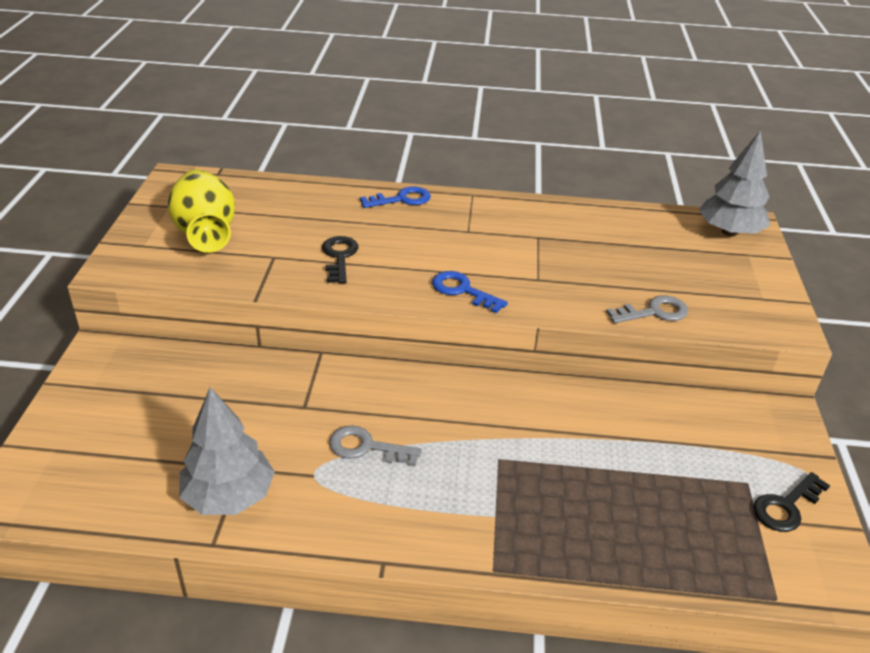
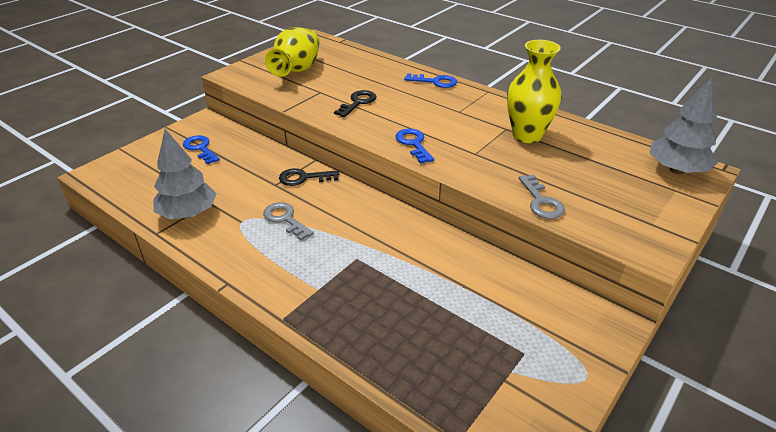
camera: 35 degrees right, 0 degrees up
(141, 396) = (200, 148): none -> blue key
(566, 238) = (527, 135): none -> yellow vase
(654, 312) = (541, 201): grey key -> grey key turned 60 degrees clockwise
(786, 506) = (539, 384): black key -> black key (304, 178)

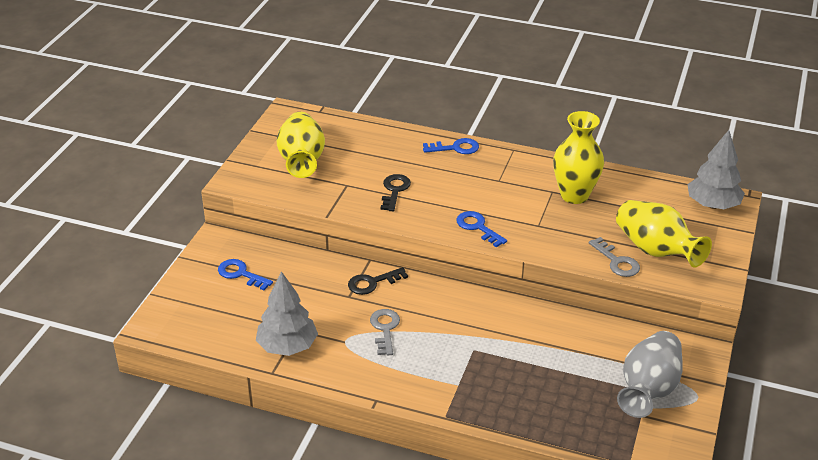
camera: 20 degrees left, 0 degrees up
(285, 219) = (385, 329): grey key -> grey key turned 60 degrees clockwise
(527, 351) = (648, 389): none -> grey vase
(591, 200) = (655, 250): none -> yellow vase

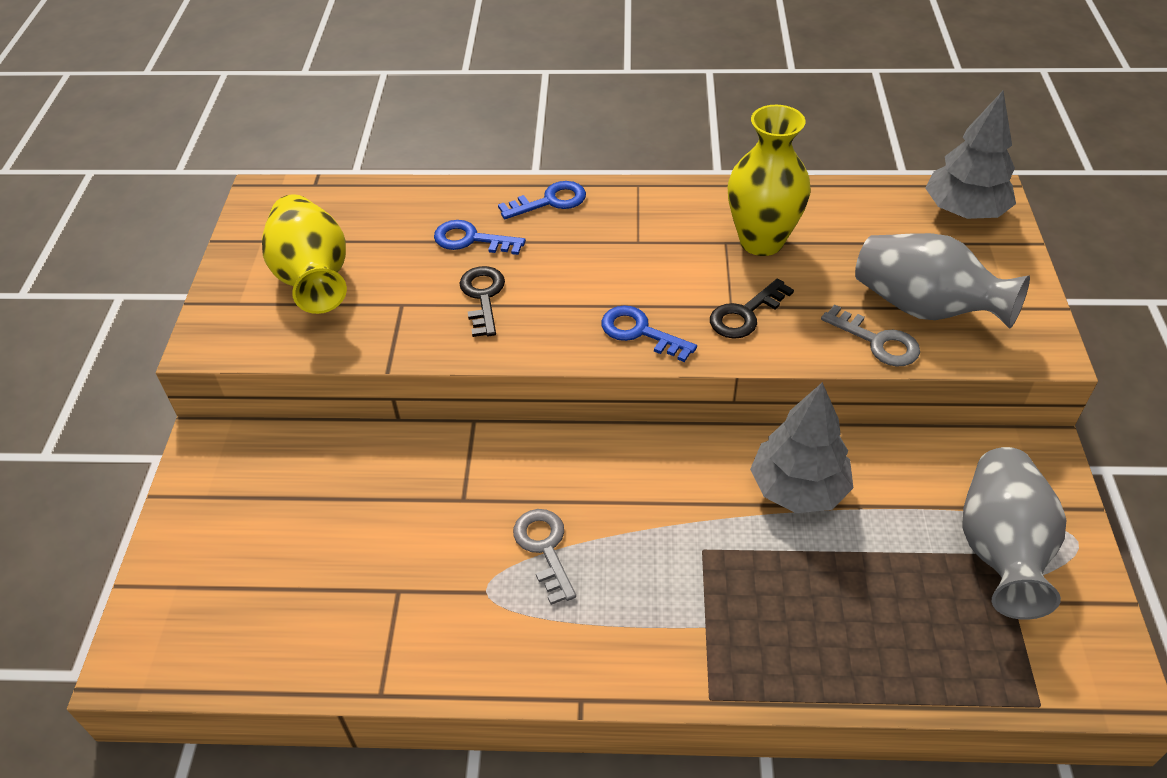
camera: 15 degrees left, 10 degrees up
(241, 274) = (267, 504): blue key -> blue key (471, 239)
(287, 346) = (390, 630): grey tree -> grey tree (798, 489)
(372, 283) = (493, 463): black key -> black key (745, 314)
(655, 250) = (924, 308): yellow vase -> grey vase

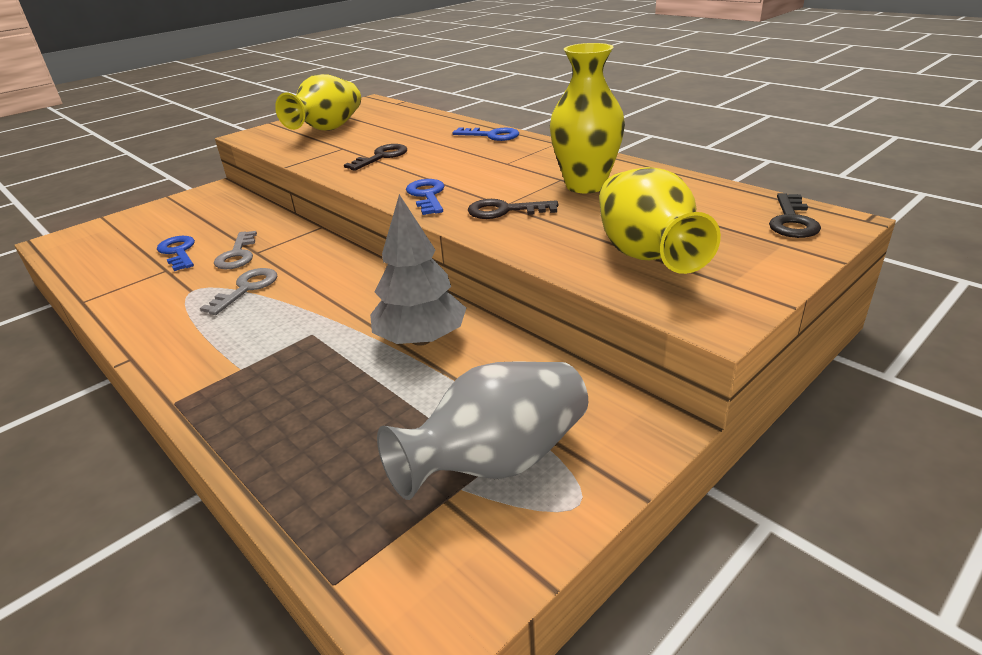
camera: 45 degrees right, 15 degrees down
(471, 239) = (422, 137): blue key -> blue key (178, 252)
(877, 341) = (570, 256): grey key -> grey key (237, 255)
(924, 308) = (645, 255): grey vase -> yellow vase
(964, 211) = (792, 221): grey tree -> black key

